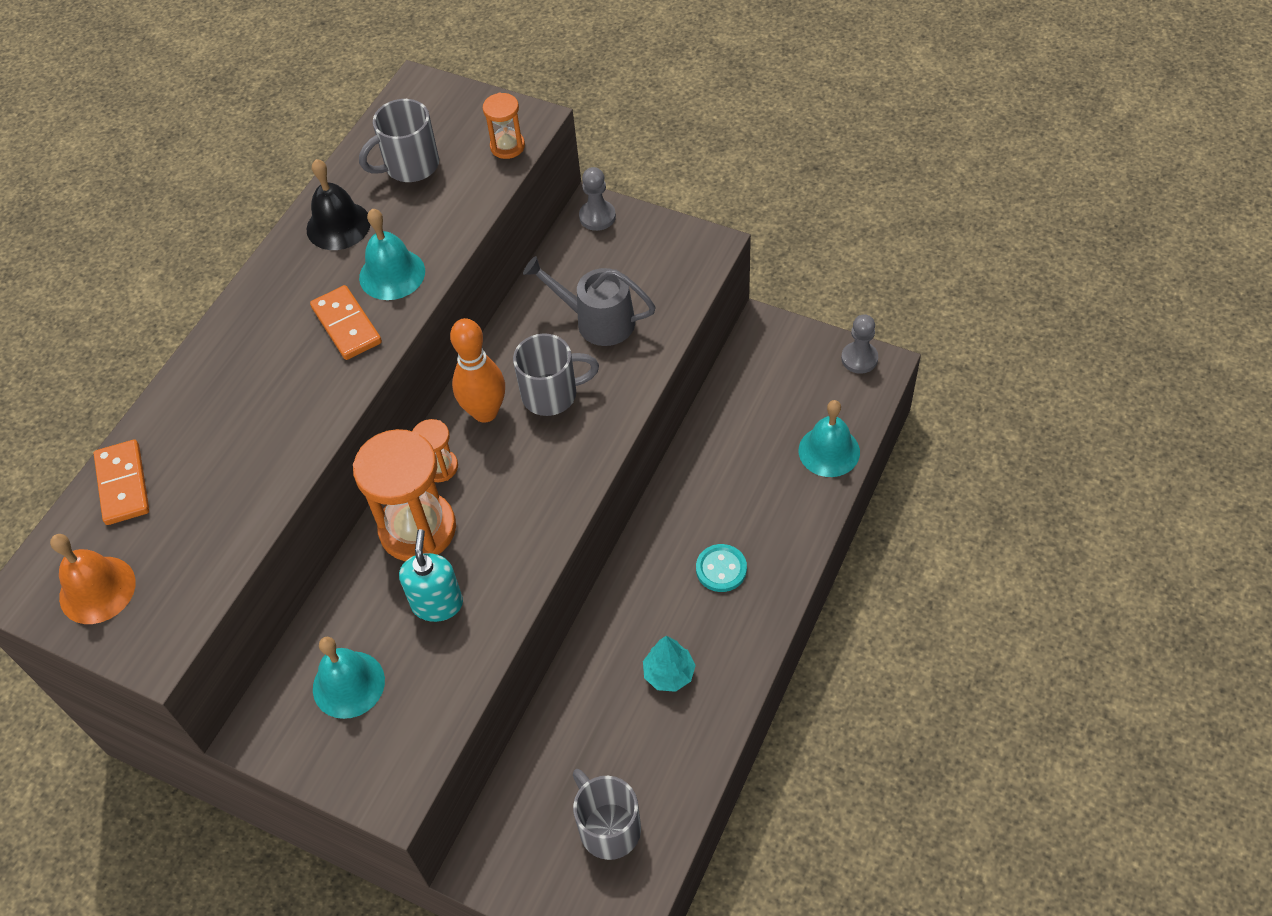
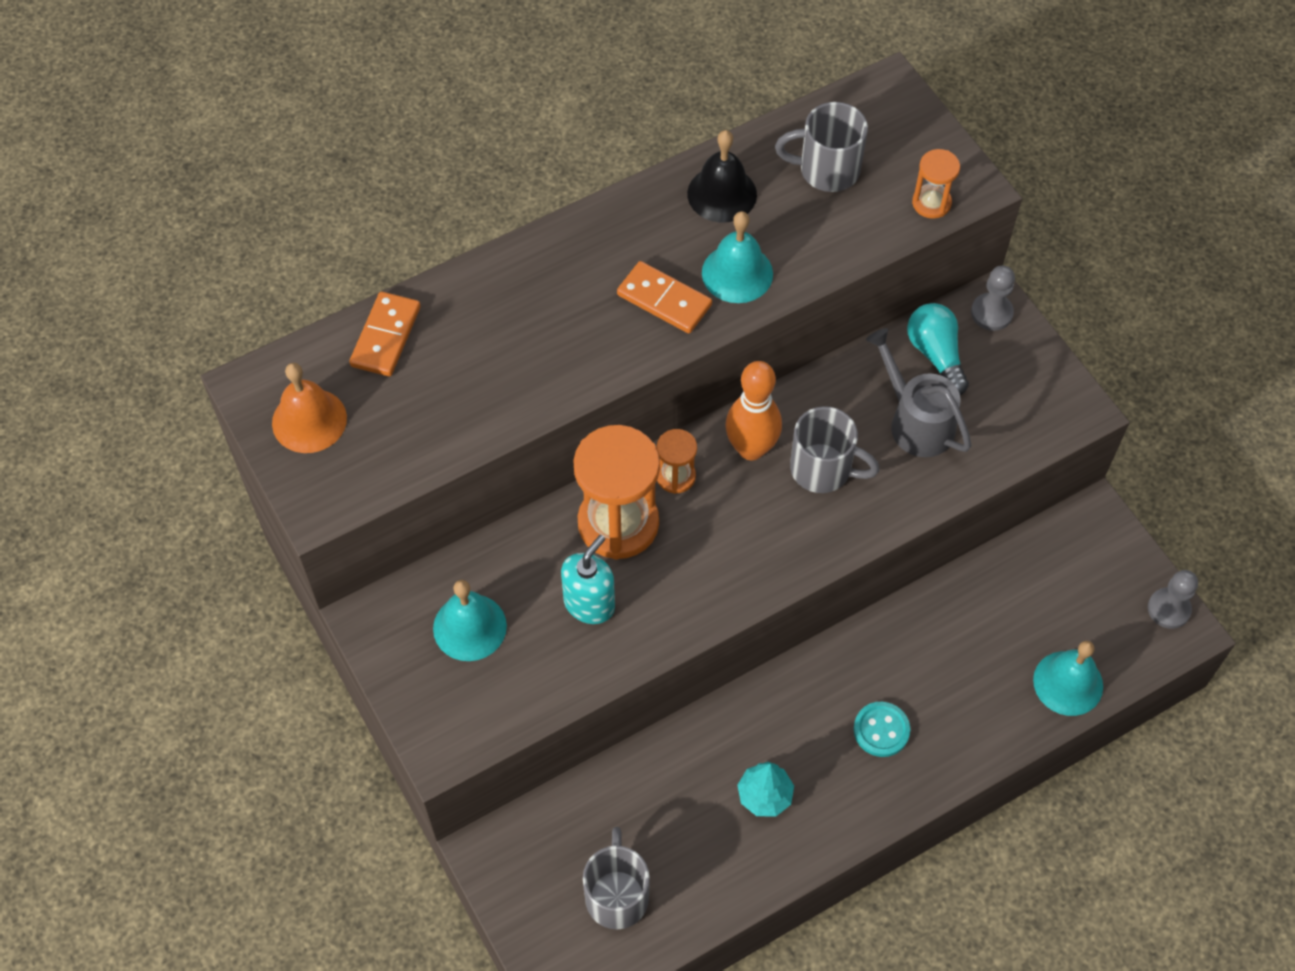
camera: 30 degrees right, 5 degrees up
(346, 325) = (664, 300): orange domino -> orange domino turned 60 degrees counterclockwise
(577, 267) = (936, 354): none -> turquoise light bulb

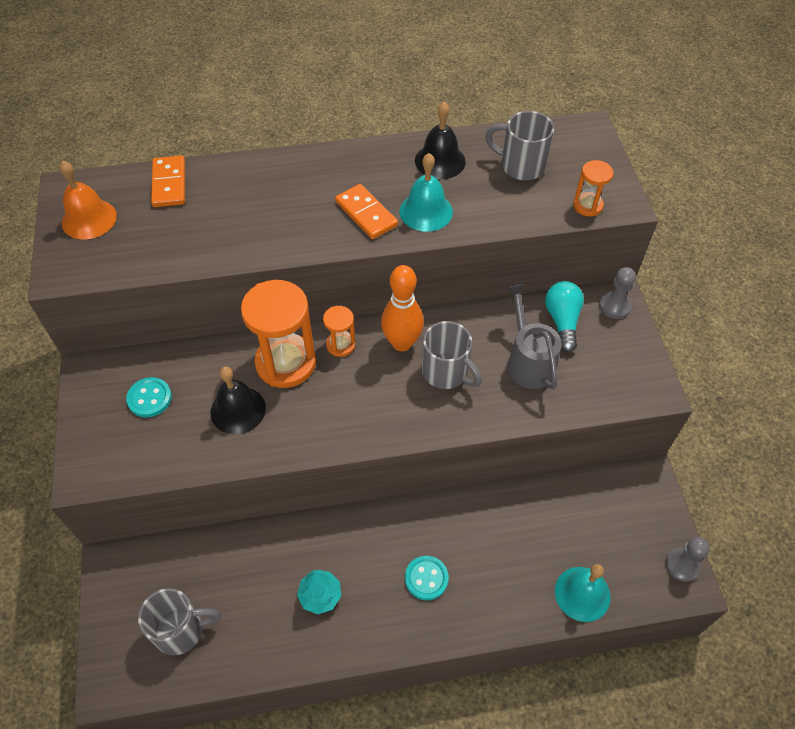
camera: 20 degrees right, 5 degrees down
(385, 336) = (169, 184): orange domino -> orange domino turned 45 degrees counterclockwise
(469, 627) = (149, 398): turquoise bell -> turquoise button
(589, 603) = (238, 410): turquoise soap dispenser -> black bell
(617, 895) = (181, 630): grey mug -> grey mug turned 60 degrees clockwise

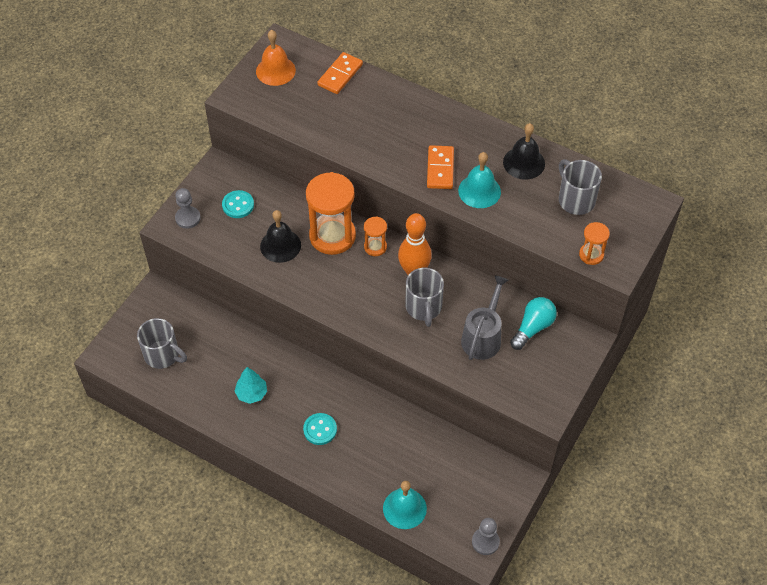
camera: 40 degrees right, 0 degrees up
(614, 306) = (580, 342): grey pawn -> grey pawn (188, 218)

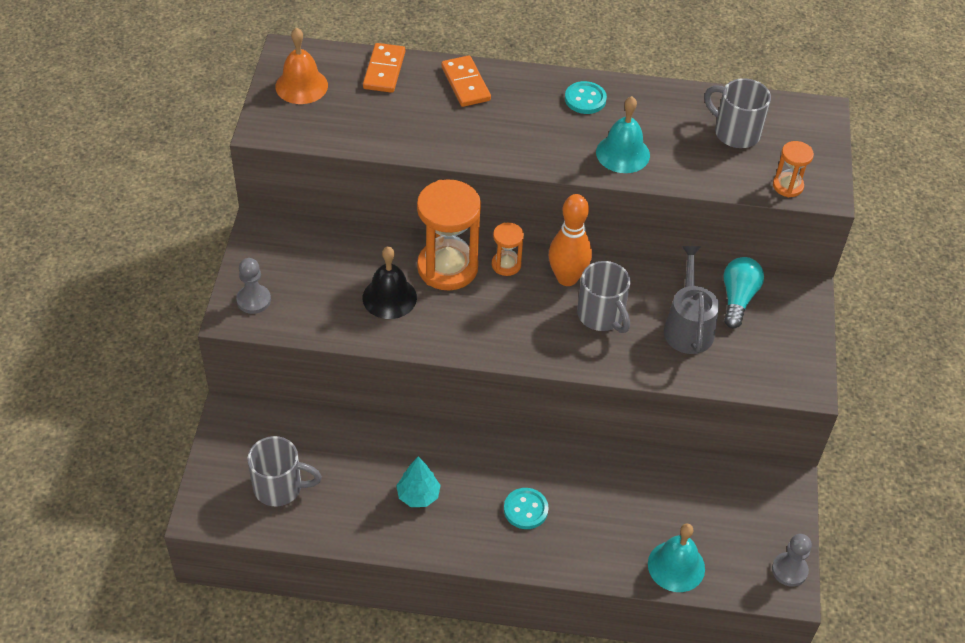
camera: 25 degrees left, 5 degrees down
(238, 205) = (310, 266): turquoise button -> turquoise button (585, 99)
(440, 169) = (563, 142): orange domino -> orange domino (465, 84)
(524, 163) = (654, 109): black bell -> none

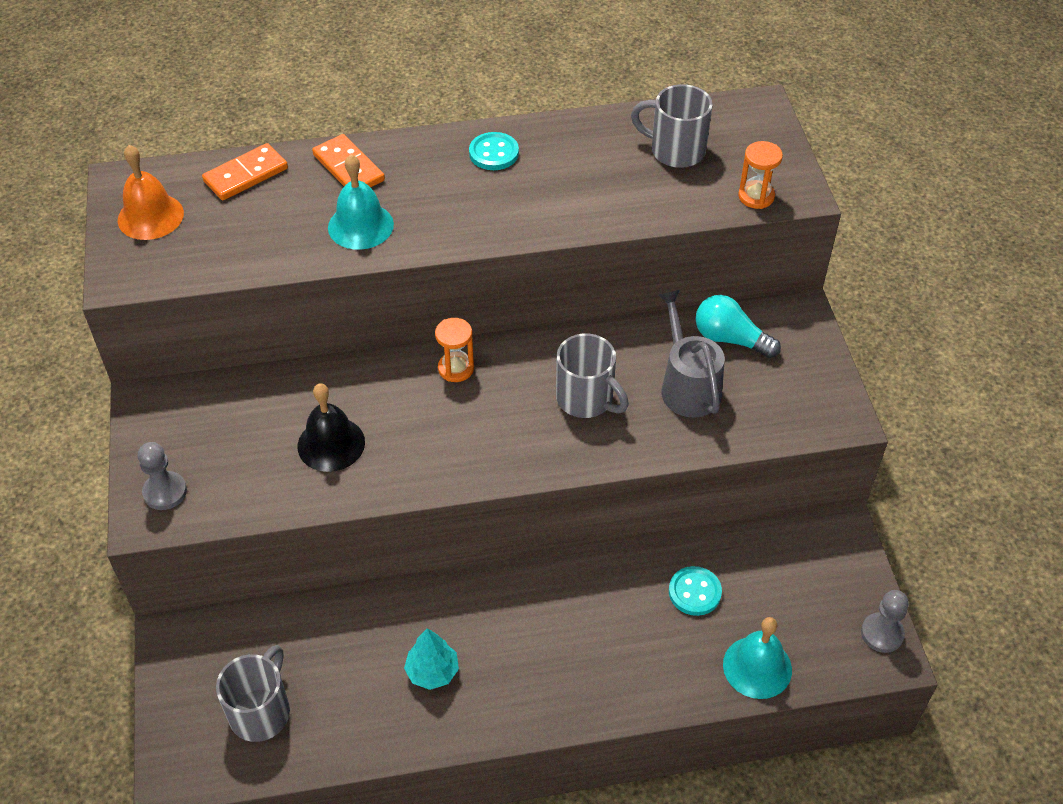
camera: 15 degrees left, 0 degrees up
(280, 487) = (261, 711): grey mug -> grey mug turned 60 degrees counterclockwise
(384, 70) = (246, 175): orange domino -> orange domino turned 60 degrees clockwise
(447, 267) = (388, 390): orange hourglass -> none
(525, 509) = (564, 651): turquoise button -> turquoise button (694, 592)
(567, 278) = (531, 366): orange bowling pin -> none
(622, 153) = (559, 204): turquoise bell -> turquoise bell (360, 226)
(738, 298) = (730, 339): turquoise light bulb -> turquoise light bulb turned 60 degrees counterclockwise

